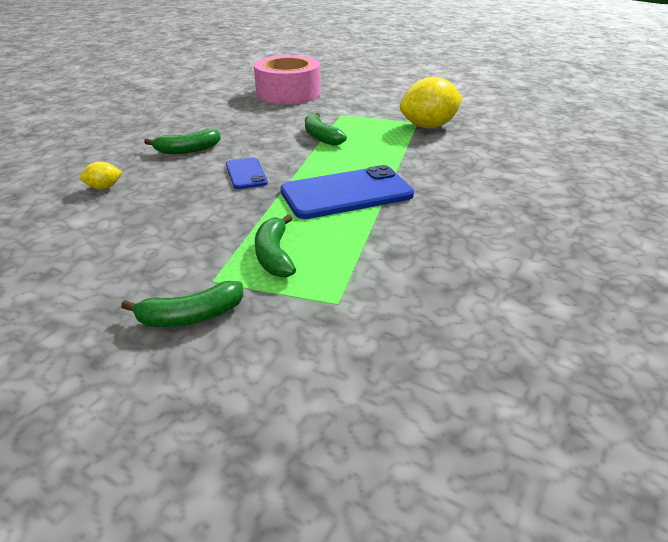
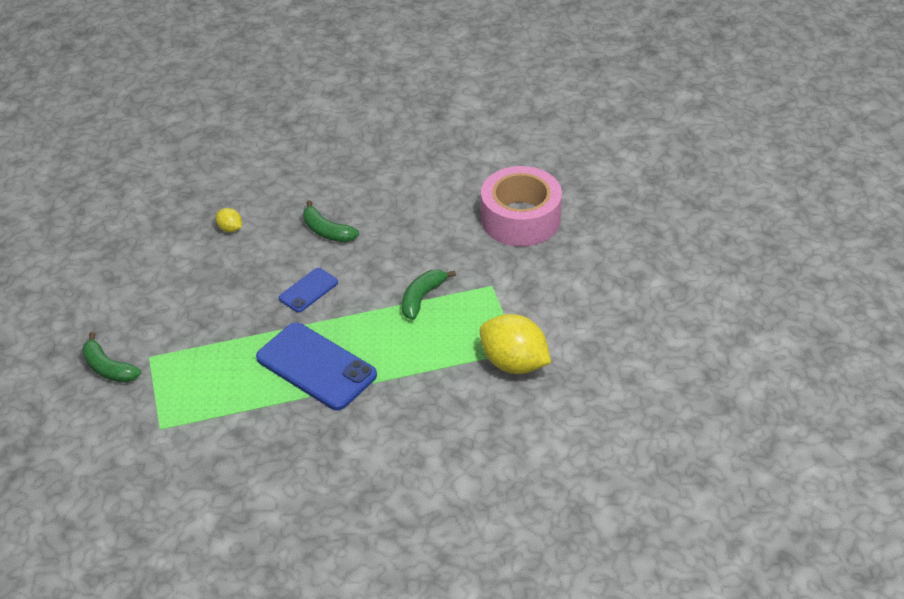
camera: 60 degrees right, 10 degrees up
(274, 255) = (196, 370): green banana -> none

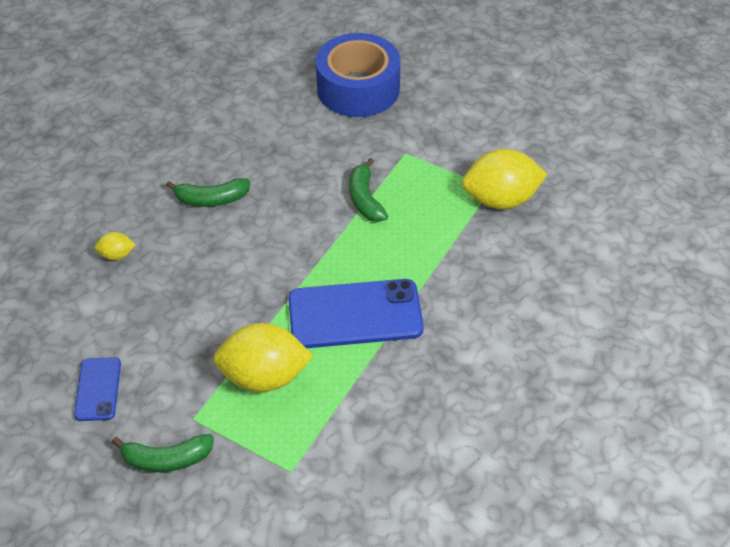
camera: 45 degrees left, 5 degrees up
(216, 363) = (264, 377): none -> yellow lemon
(308, 290) = (262, 258): blue phone -> blue phone (98, 389)
(520, 219) = (358, 88): pink tape -> blue tape

